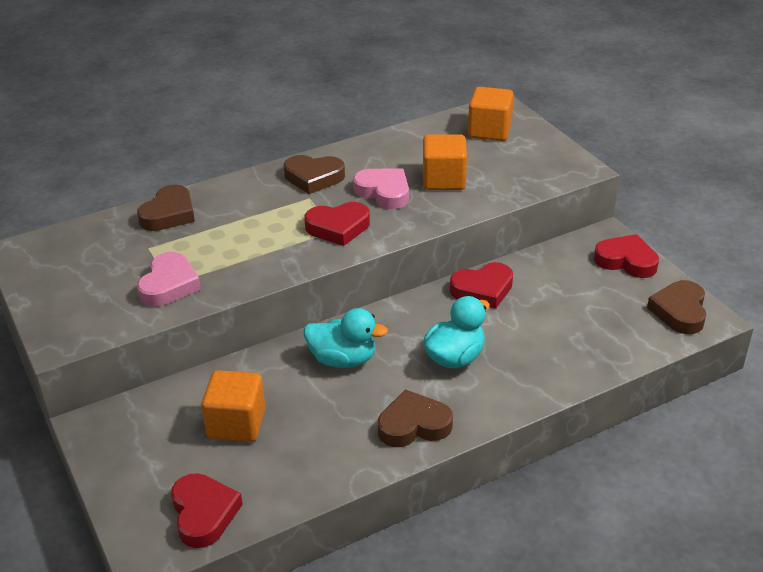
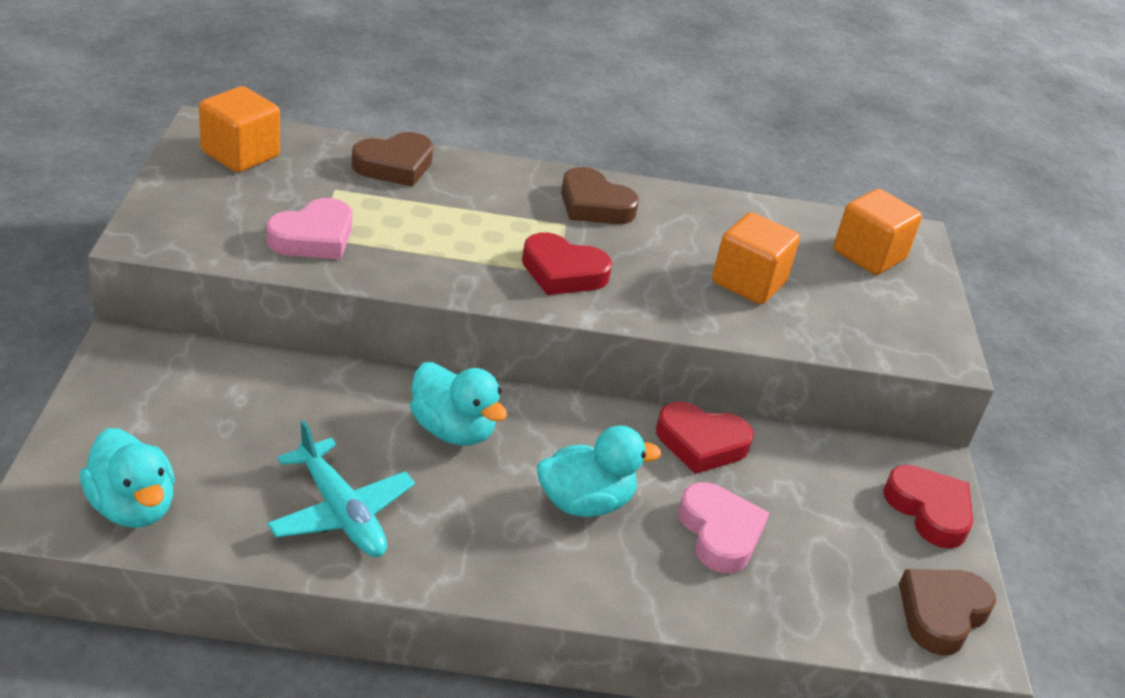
camera: 25 degrees right, 0 degrees up
(204, 514) = (132, 507): red heart -> turquoise duck
(236, 424) = (266, 432): orange cube -> orange cube (240, 154)
(329, 442) = (341, 512): none -> turquoise plane
(384, 192) = (659, 260): pink heart -> pink heart (720, 533)
(413, 425) = (455, 550): brown heart -> none

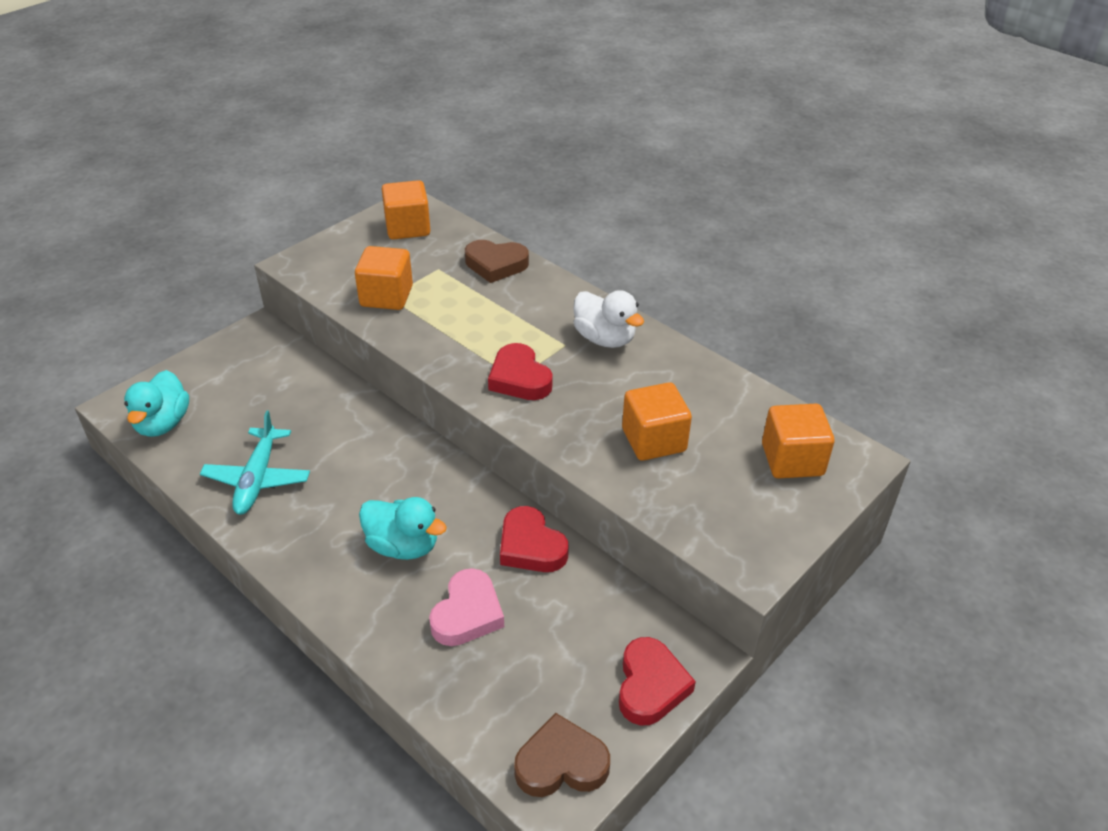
camera: 45 degrees right, 5 degrees up
(313, 237) = (386, 296): pink heart -> orange cube
(453, 430) = (377, 459): turquoise duck -> none
(594, 205) = (604, 338): brown heart -> white duck

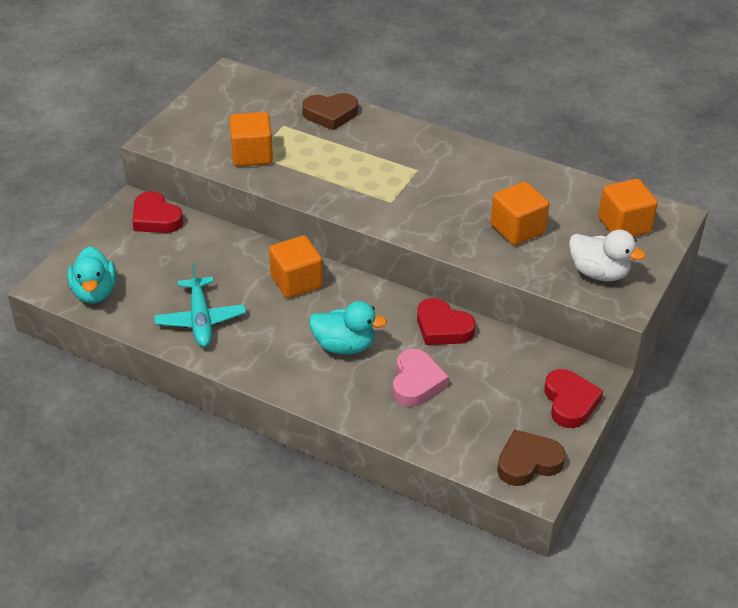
camera: 15 degrees left, 0 degrees up
(408, 228) = (239, 94): orange cube -> orange cube (296, 282)
(519, 378) = (394, 201): red heart -> red heart (156, 218)
(604, 338) = (447, 160): white duck -> white duck (599, 273)

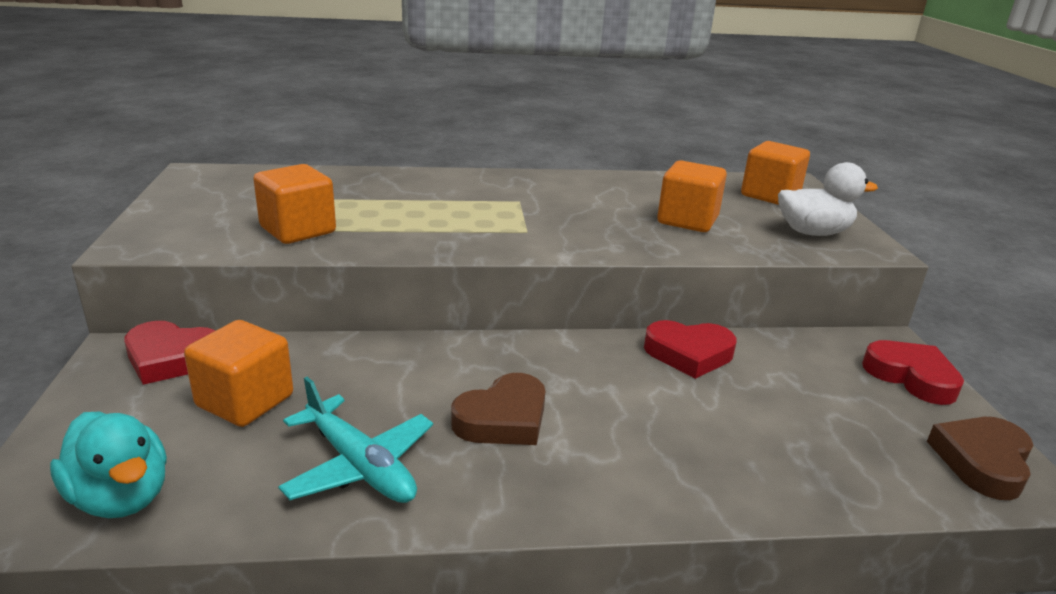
camera: 35 degrees left, 15 degrees down
(296, 282) = (458, 367): orange cube -> orange cube (245, 401)
(330, 114) = (363, 180): brown heart -> brown heart (503, 419)
(344, 346) = (605, 417): turquoise duck -> none
(416, 382) = (742, 424): pink heart -> none

